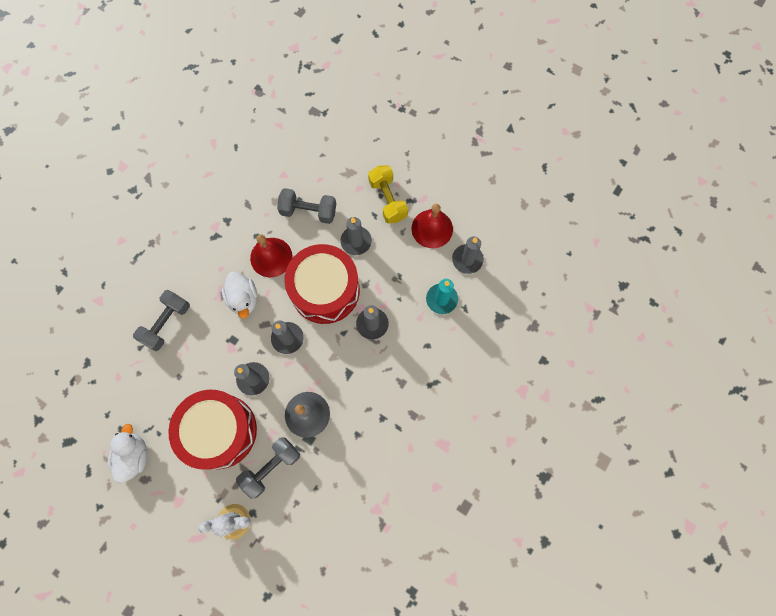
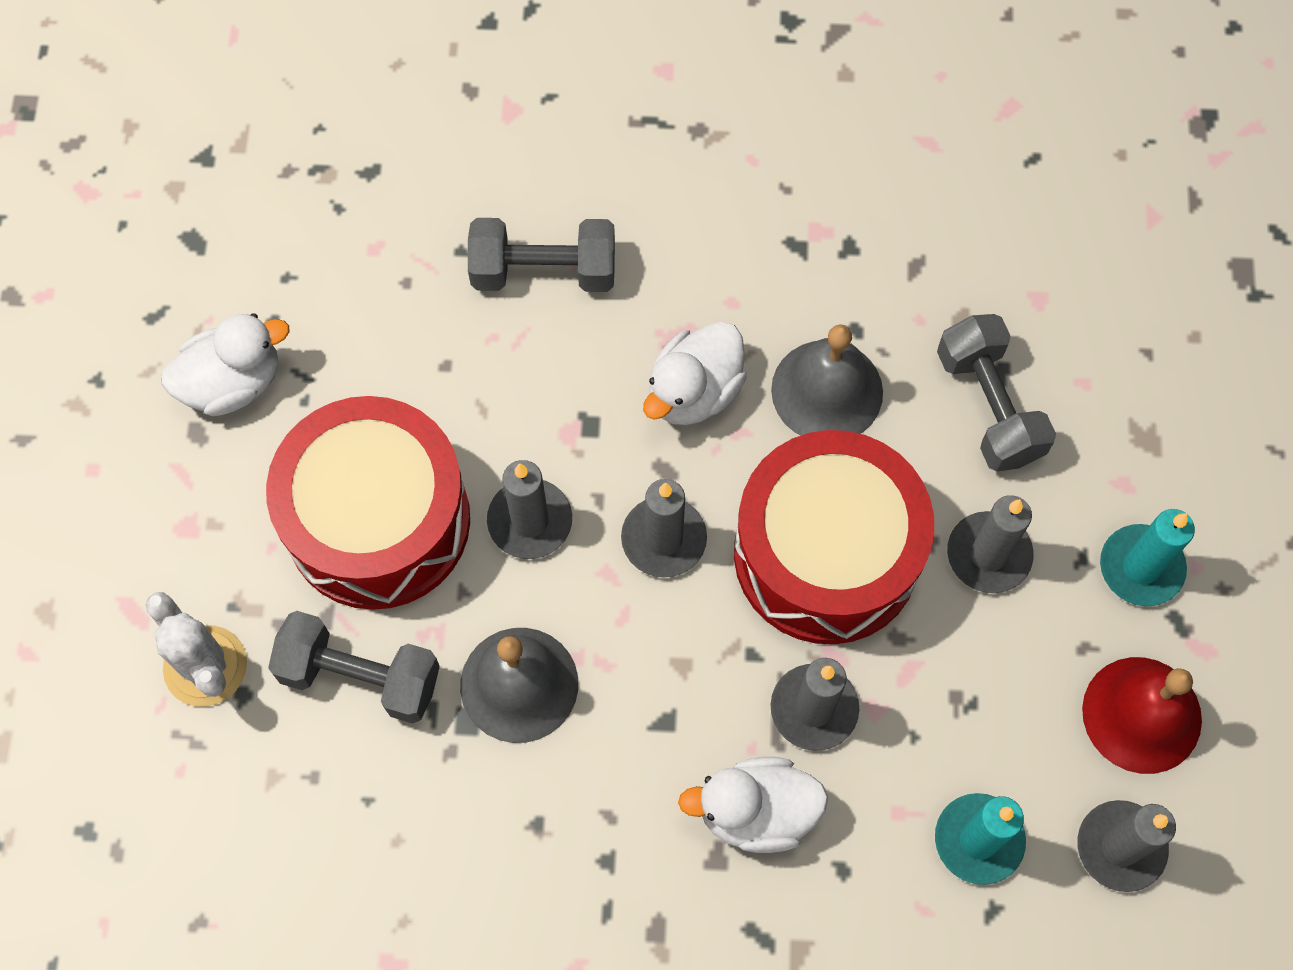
camera: 60 degrees right, 5 degrees down
(271, 257) = (827, 391): red bell -> grey bell
(387, 200) = (1141, 567): yellow dumbbell -> turquoise candle
(394, 361) = (756, 812): none -> white duck

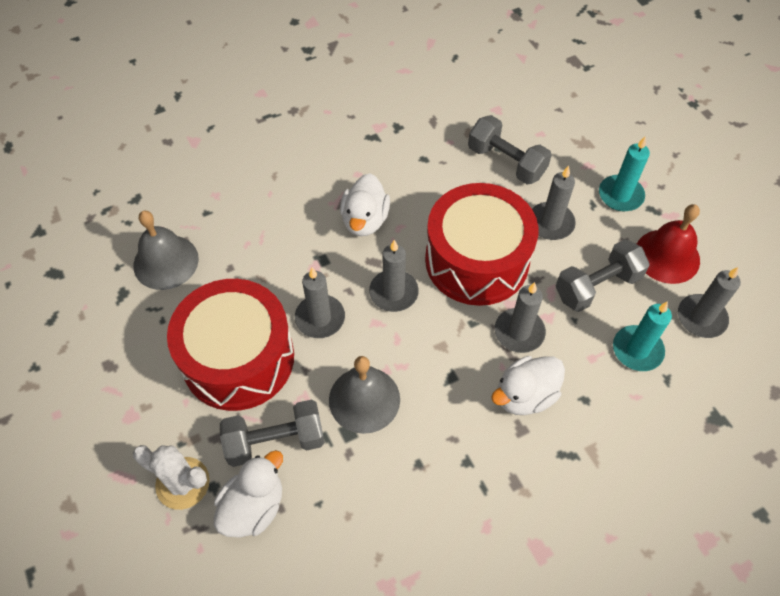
camera: 30 degrees left, 10 degrees down
(233, 382) = (116, 331): white duck -> white duck (253, 507)
(544, 271) = (255, 202): grey dumbbell -> grey dumbbell (597, 286)
(827, 391) = (428, 190): grey bell -> grey bell (166, 262)

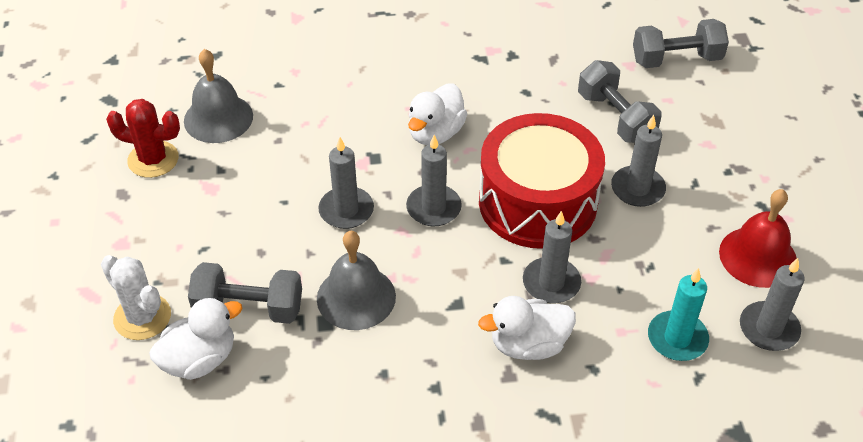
camera: 20 degrees right, 10 degrees down
(123, 322) = (153, 159): none -> red cactus
(238, 358) = (248, 223): red drum -> none
(597, 286) = (661, 264): grey dumbbell -> grey dumbbell (676, 59)
(620, 195) = (731, 182): turquoise candle -> none

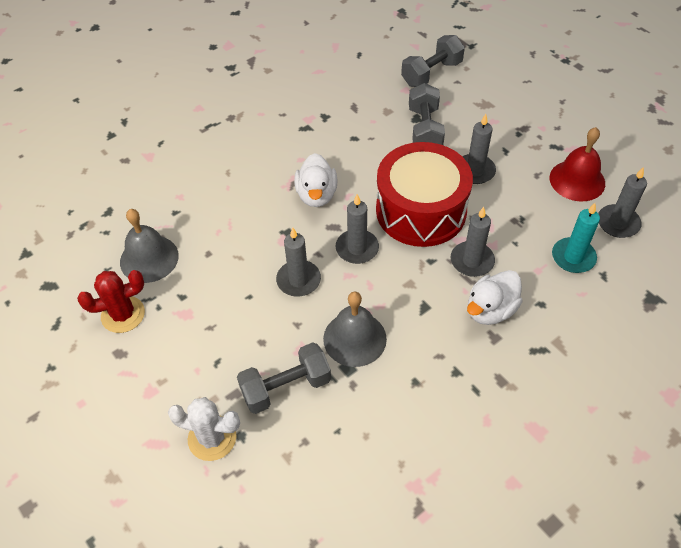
camera: 30 degrees left, 5 degrees up
(200, 359) = (281, 445): white duck -> none
(615, 117) = (424, 129): grey dumbbell -> grey dumbbell turned 60 degrees clockwise

